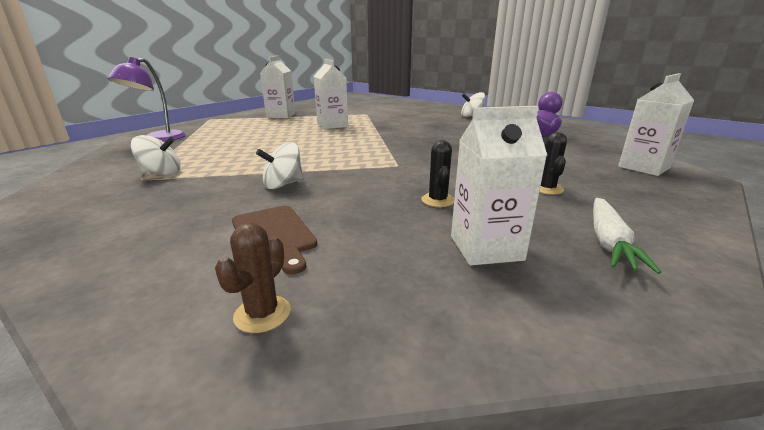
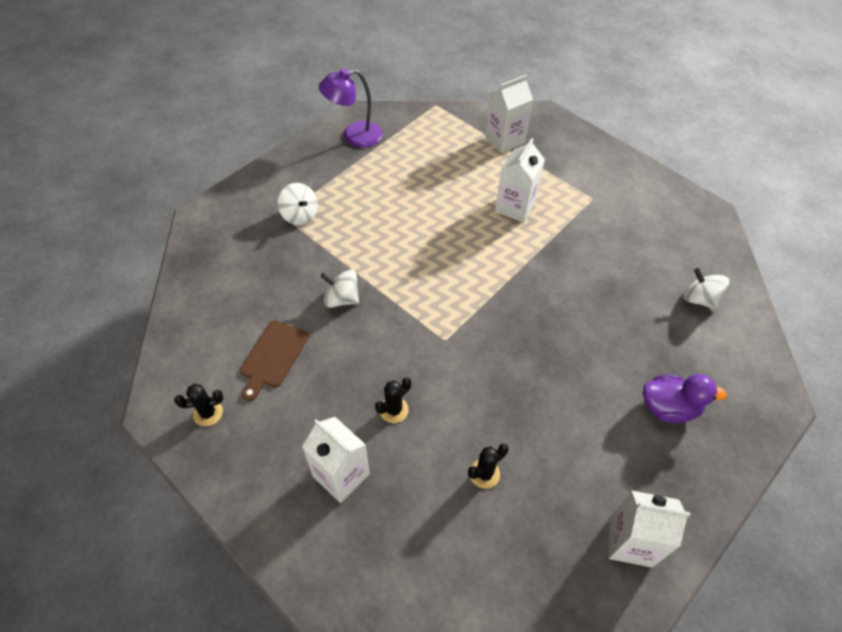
camera: 50 degrees right, 30 degrees up
(262, 314) = (208, 413): brown cactus -> black cactus
(609, 242) = (406, 545): white carrot -> none

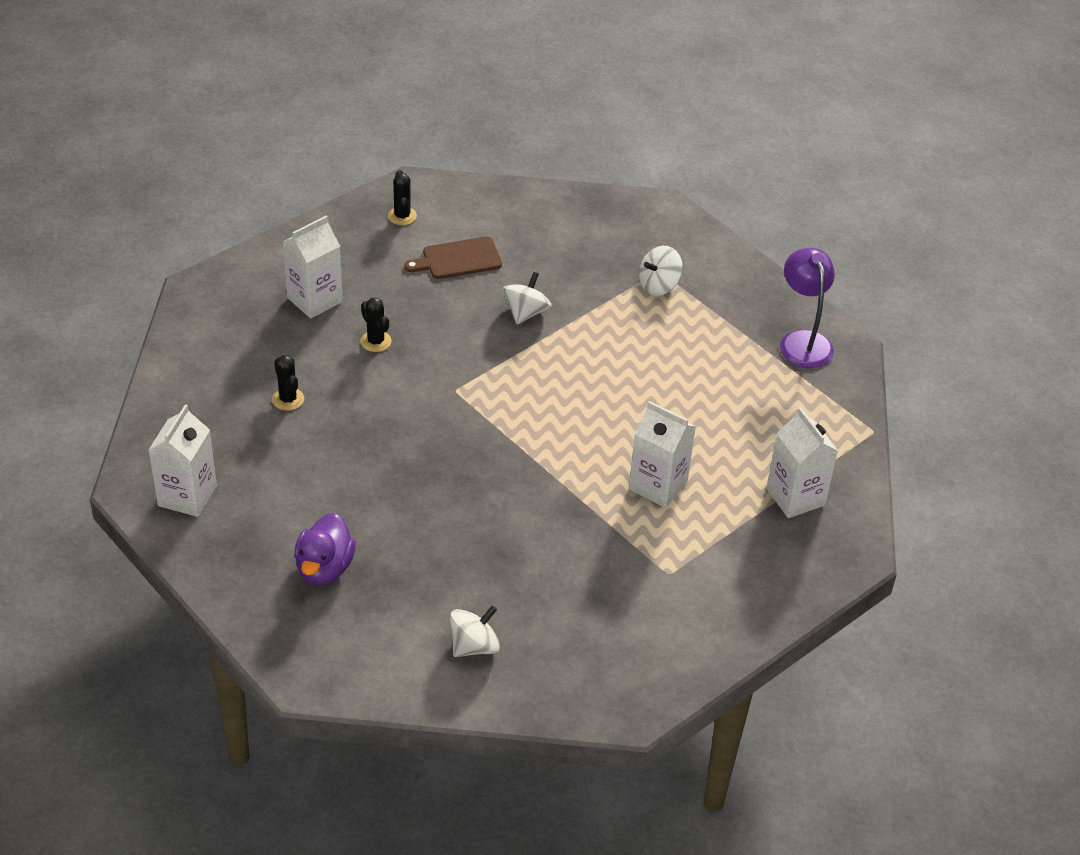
camera: 95 degrees right, 10 degrees down
(273, 357) = (458, 259): brown cutting board -> brown cutting board turned 45 degrees counterclockwise

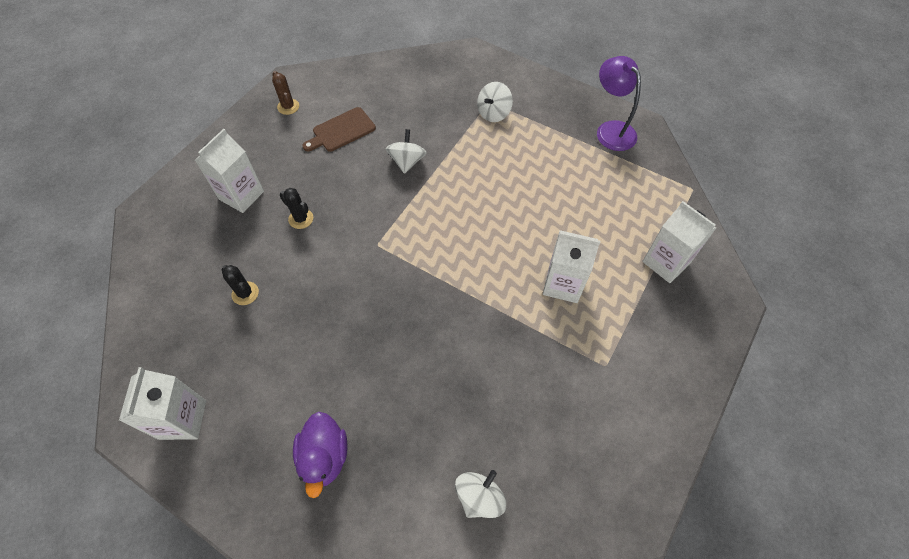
camera: 15 degrees left, 15 degrees up
(402, 216) = (288, 107): black cactus -> brown cactus

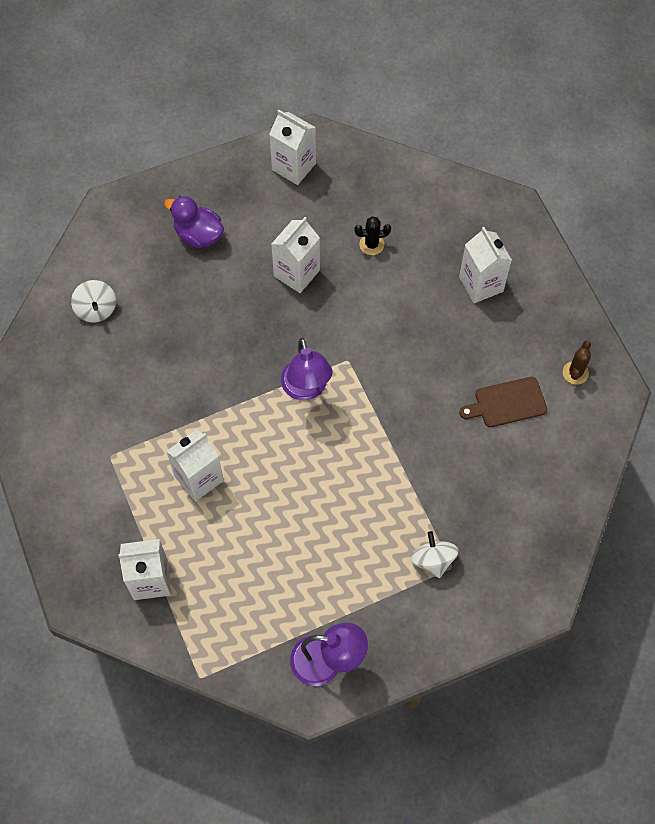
camera: 125 degrees right, 5 degrees up
(288, 107) = (575, 373): brown cactus -> brown cactus turned 75 degrees counterclockwise
(301, 219) = (420, 317): black cactus -> none
(314, 335) = (296, 273): none -> white carton
(341, 131) = (507, 403): brown cutting board -> brown cutting board turned 105 degrees counterclockwise
(407, 161) = (425, 438): white spinning top -> none
(425, 258) = (306, 389): none -> purple lamp

